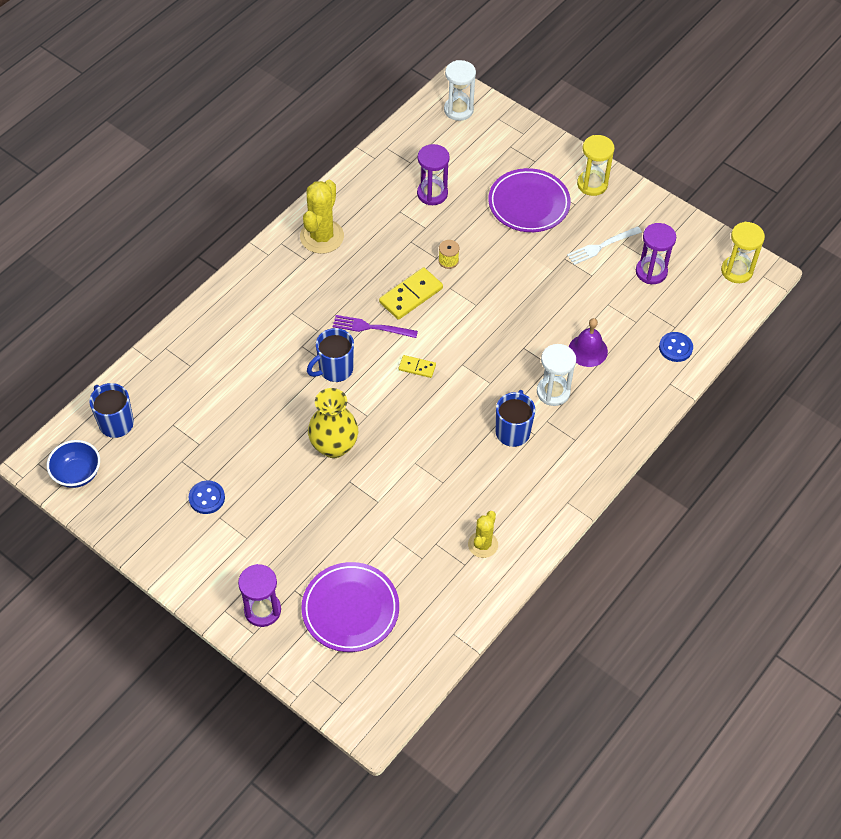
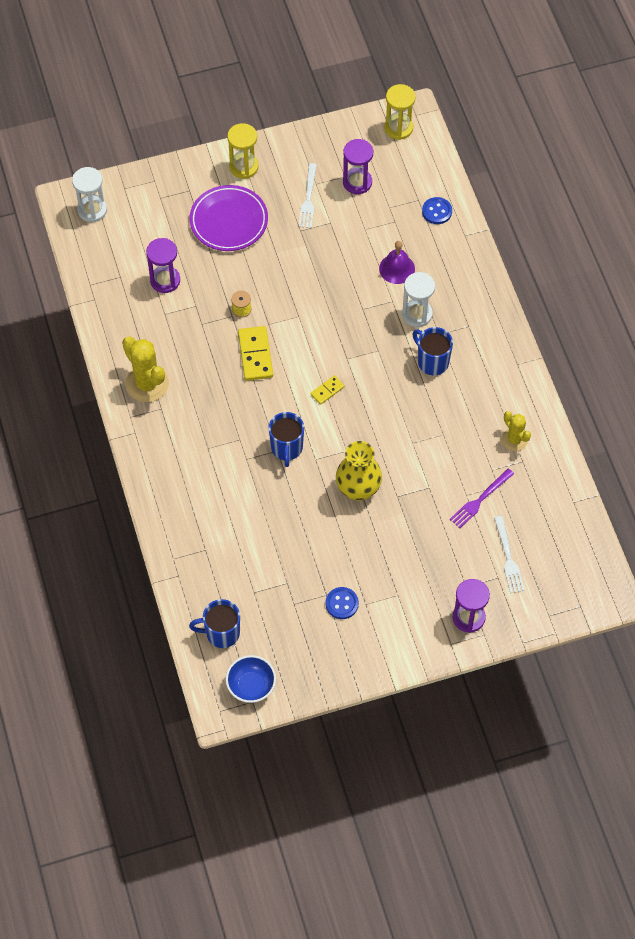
camera: 55 degrees left, 5 degrees up
(350, 609) = (508, 558): purple plate -> white fork
(371, 327) = (265, 400): purple fork -> purple fork (480, 500)

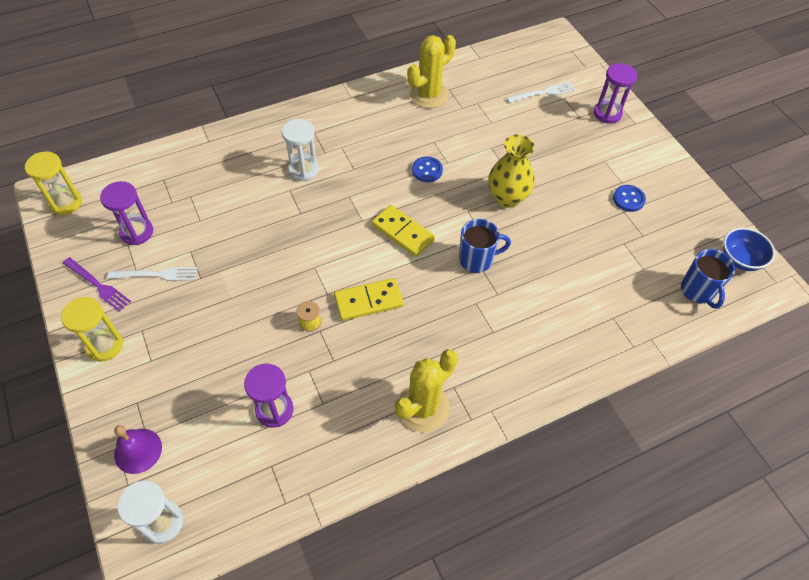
camera: 100 degrees left, 5 degrees down
(229, 221) = (185, 351): purple plate -> none
(327, 391) = (402, 233): yellow domino -> yellow domino, size x1.81
(397, 268) = (249, 189): purple bell -> purple bell (138, 450)
(432, 361) = (356, 155): blue mug -> none
(437, 211) = (179, 164): blue button -> blue button (427, 170)
(480, 500) = (494, 113): purple fork -> purple fork (98, 285)
(514, 439) = (429, 95): yellow cactus -> yellow cactus, size x1.66

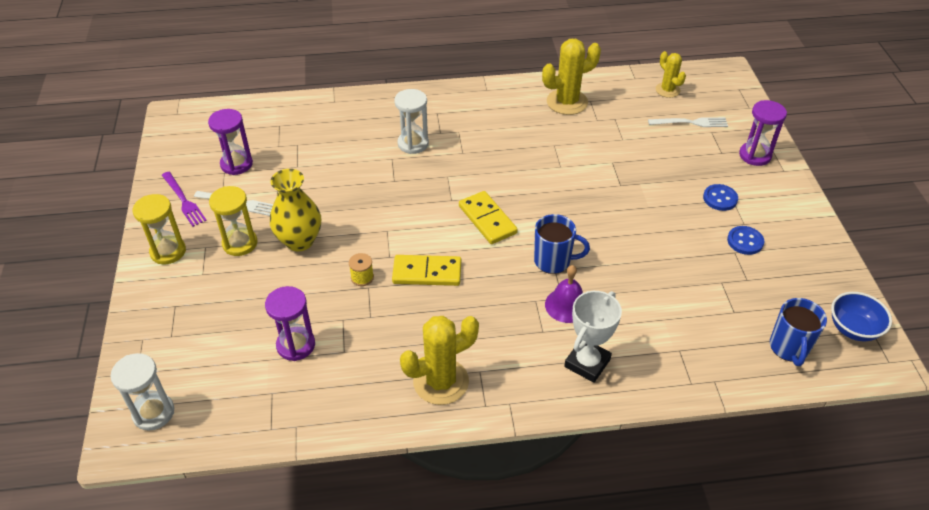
camera: 20 degrees right, 10 degrees down
(66, 203) = (186, 127): yellow hourglass -> yellow hourglass (240, 243)
(138, 450) = (158, 346): purple bell -> purple bell (567, 305)
(427, 170) = (536, 169): blue button -> blue button (720, 198)
(507, 198) = (610, 212): yellow vase -> yellow vase (299, 241)
(512, 64) = (667, 90): none -> yellow cactus
(542, 352) = (587, 363): none -> white trophy

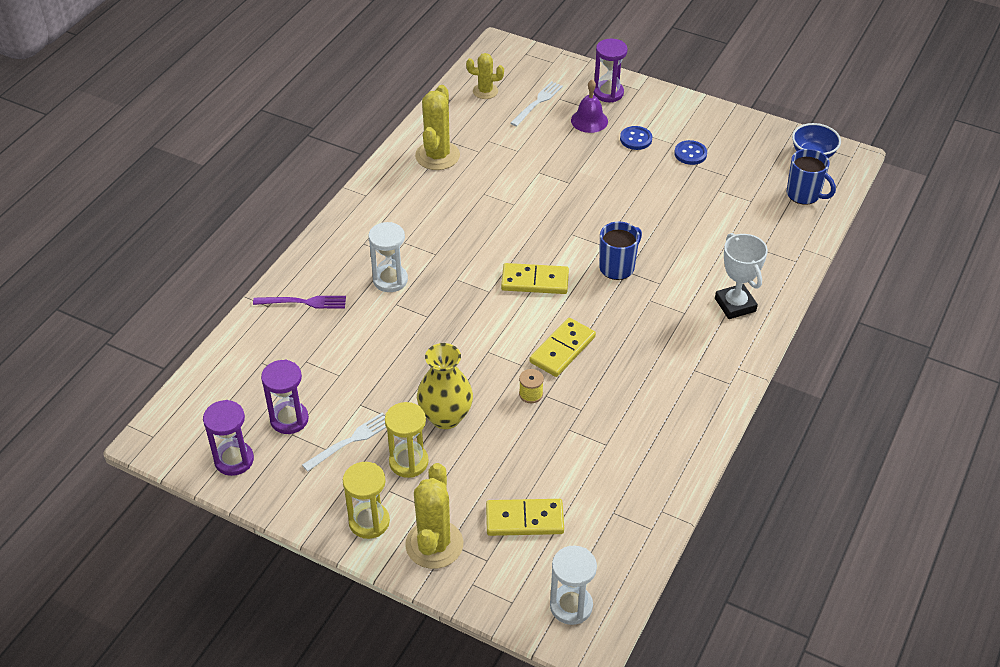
camera: 55 degrees left, 0 degrees up
(184, 201) = (304, 482): purple fork -> purple fork (304, 302)
(227, 338) = (524, 519): none -> yellow domino
(296, 345) = (572, 474): purple hourglass -> purple hourglass (234, 460)
(441, 381) = (686, 398): yellow cactus -> yellow cactus (434, 544)
(567, 305) = (670, 285): purple bell -> purple bell (589, 120)

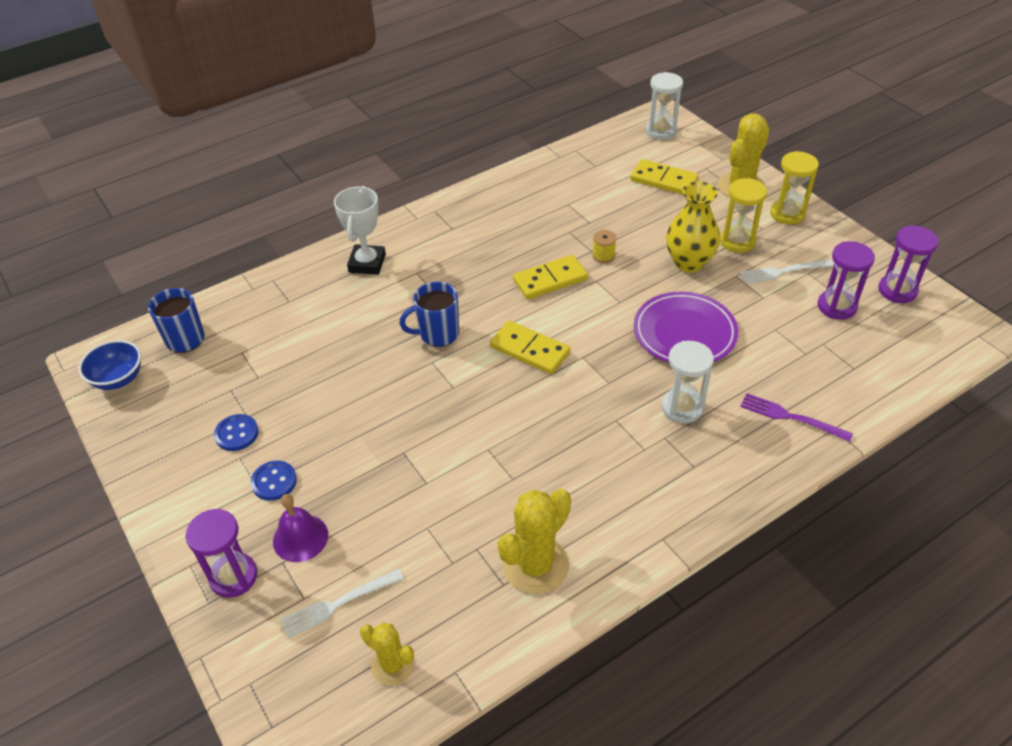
camera: 150 degrees left, 0 degrees up
(416, 342) = (684, 333): none -> purple plate

